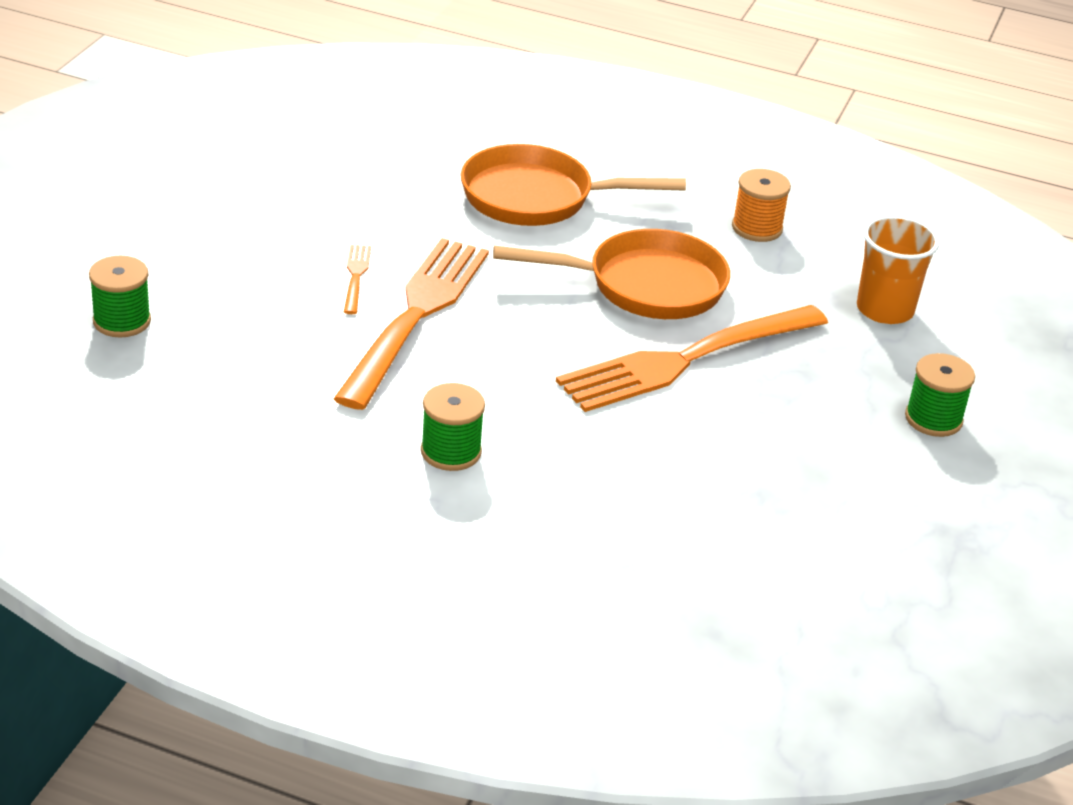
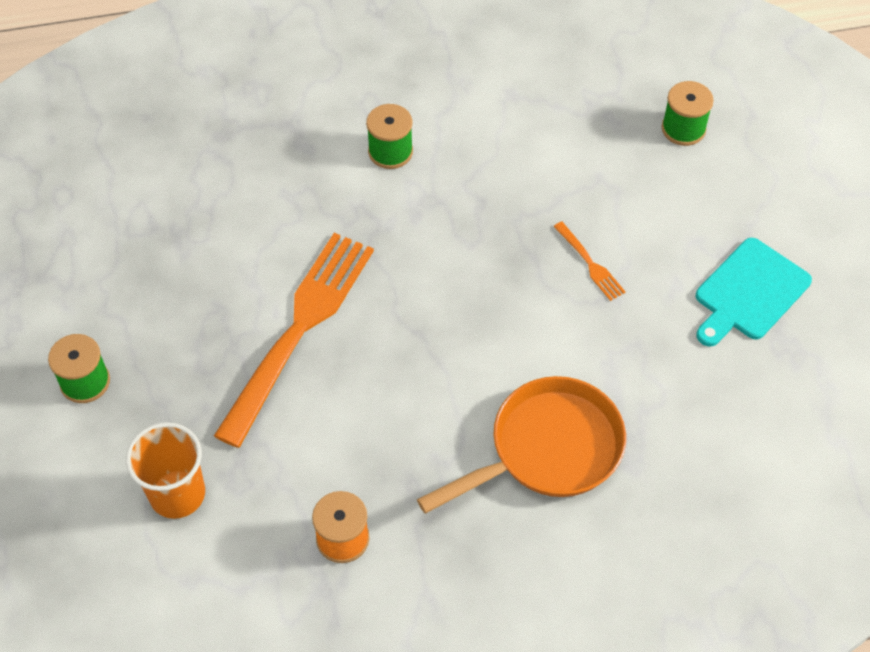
camera: 150 degrees right, 20 degrees up
(243, 198) = (749, 293): none -> turquoise cutting board
(415, 316) = (515, 251): orange fork -> none
(645, 286) = (383, 394): orange pan -> none

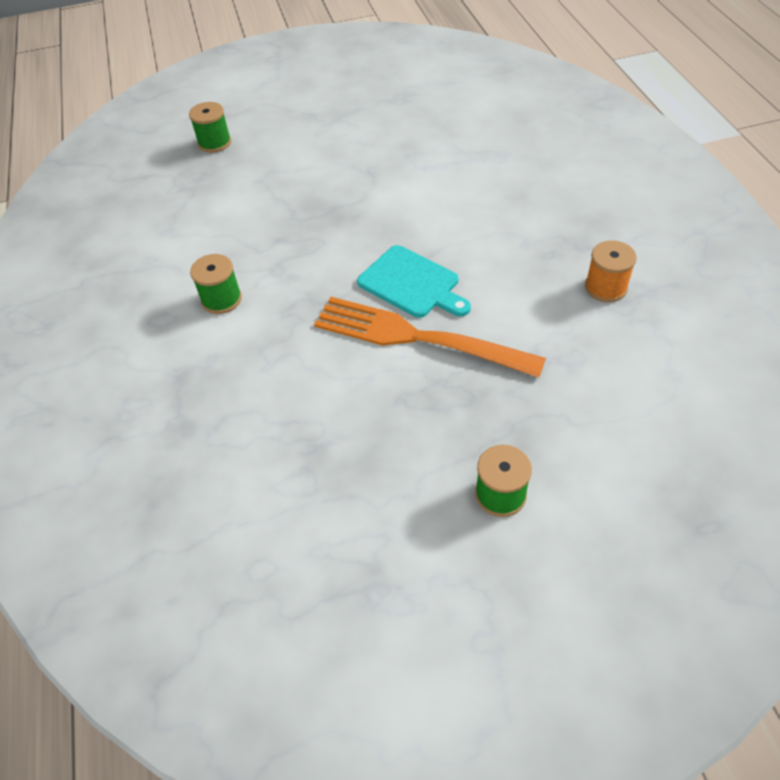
camera: 90 degrees left, 5 degrees down
(177, 494) = (600, 398): orange cup -> none
(547, 450) = (501, 191): orange pan -> none
(590, 263) = (339, 180): orange fork -> none
(749, 293) = (360, 111): turquoise cutting board -> turquoise cutting board (412, 283)

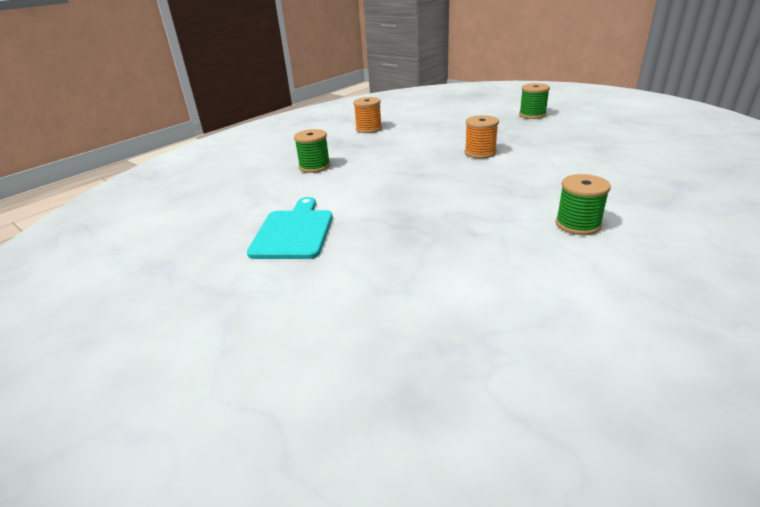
camera: 125 degrees left, 20 degrees down
(214, 143) = (365, 385): green spool -> green spool (314, 166)
(412, 283) = (439, 168): turquoise cutting board -> turquoise cutting board (293, 232)
(417, 337) = (480, 153): orange fork -> orange spool

